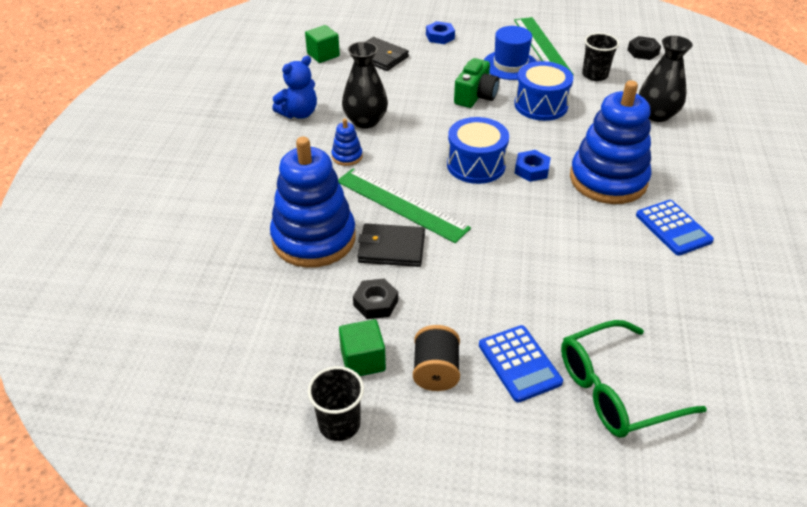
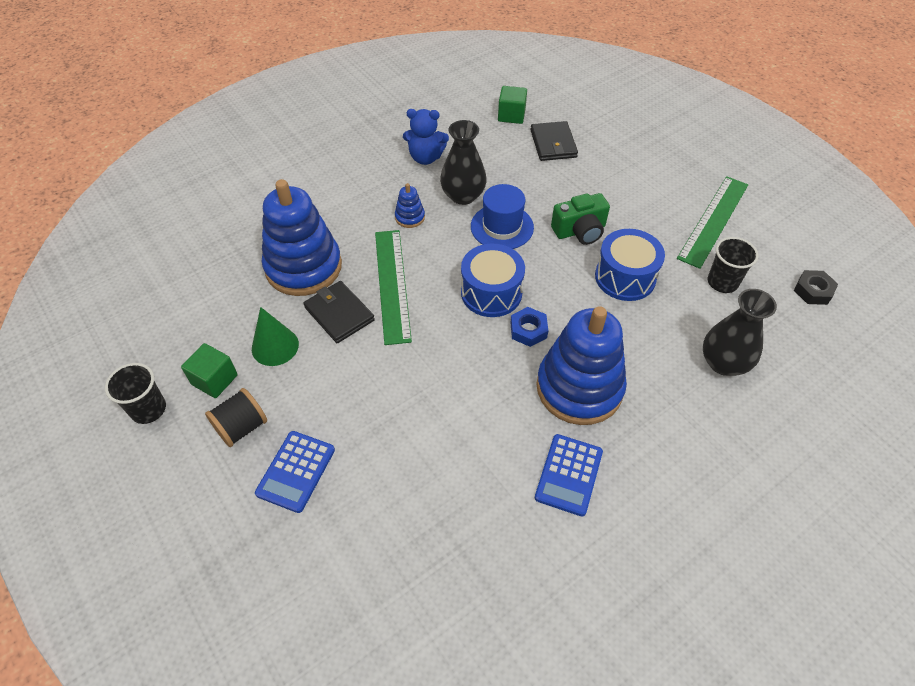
camera: 45 degrees right, 10 degrees up
(375, 303) = (275, 346): black nut -> green cone
(440, 36) = (631, 154): blue nut -> none
(510, 65) = (654, 221): blue hat -> blue hat (502, 227)
(615, 390) = (326, 552): green glasses -> none

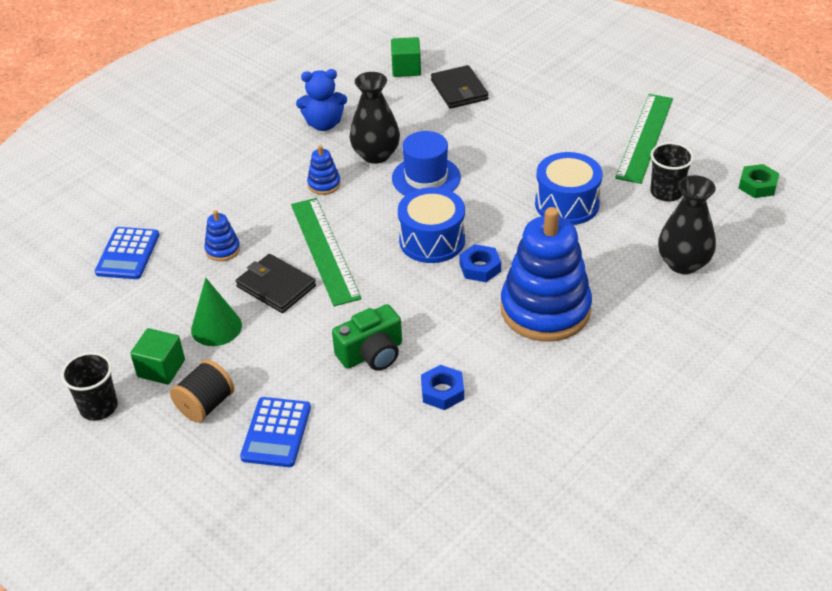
camera: 10 degrees left, 10 degrees down
(303, 267) = (223, 249): blue stacking toy -> blue stacking toy, size x0.41
(460, 459) = (442, 392): none -> blue nut
(569, 475) = (554, 385): blue calculator -> blue calculator (128, 254)
(580, 231) = (509, 168): green camera -> green camera (372, 354)
(813, 291) = (757, 185): black nut -> green nut

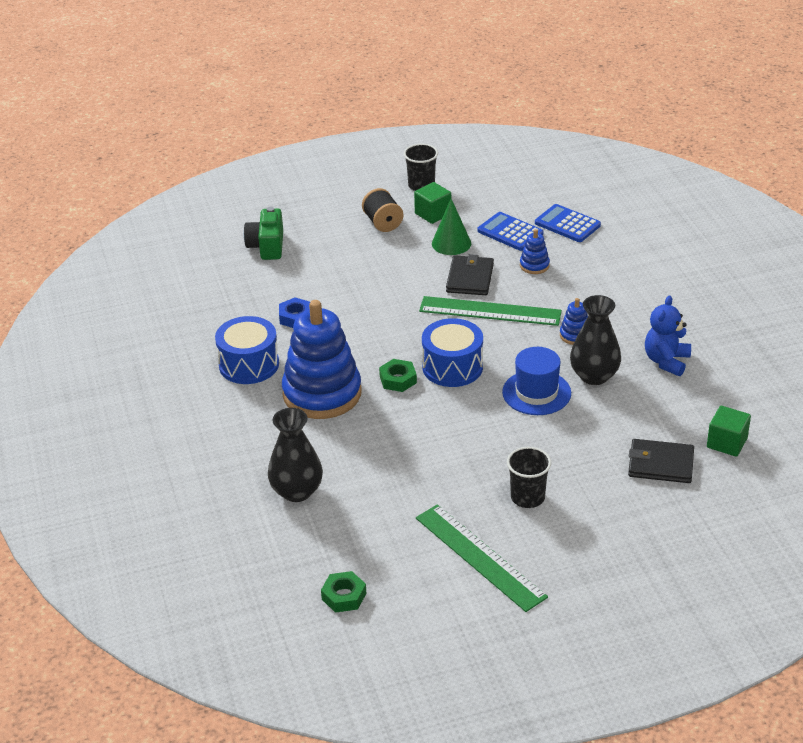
camera: 120 degrees right, 5 degrees down
(276, 286) = (470, 278): black wallet -> black wallet turned 60 degrees counterclockwise
(276, 433) = (332, 243): blue calculator -> blue calculator (510, 232)
(372, 354) = (360, 299): green camera -> green camera (267, 246)
(480, 267) = (398, 379): blue nut -> green nut
(567, 204) = (430, 459): blue drum -> blue drum (249, 364)
(666, 192) = (389, 529): black cup -> black cup (527, 497)

